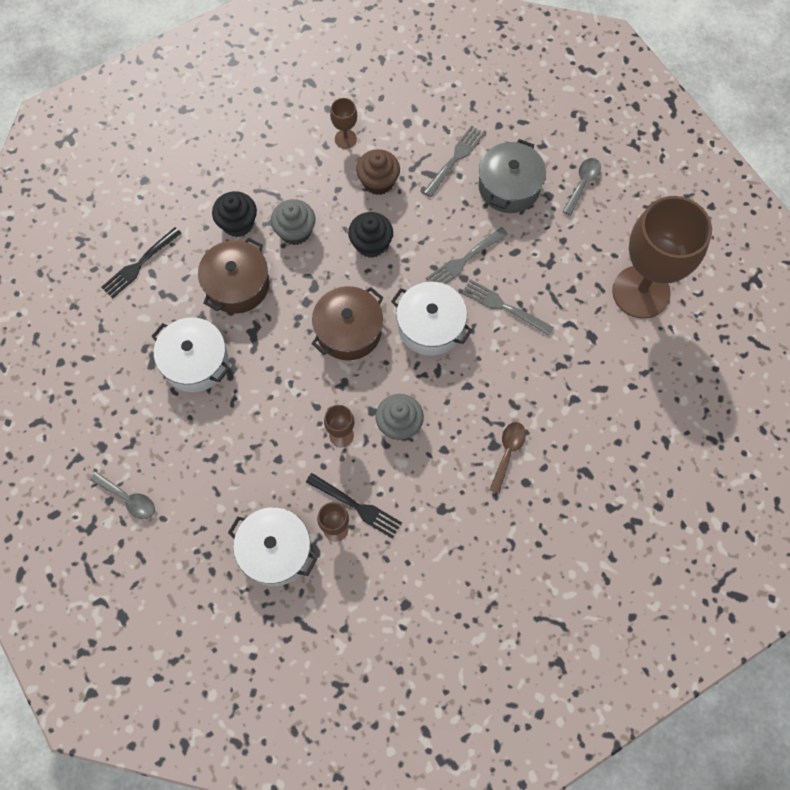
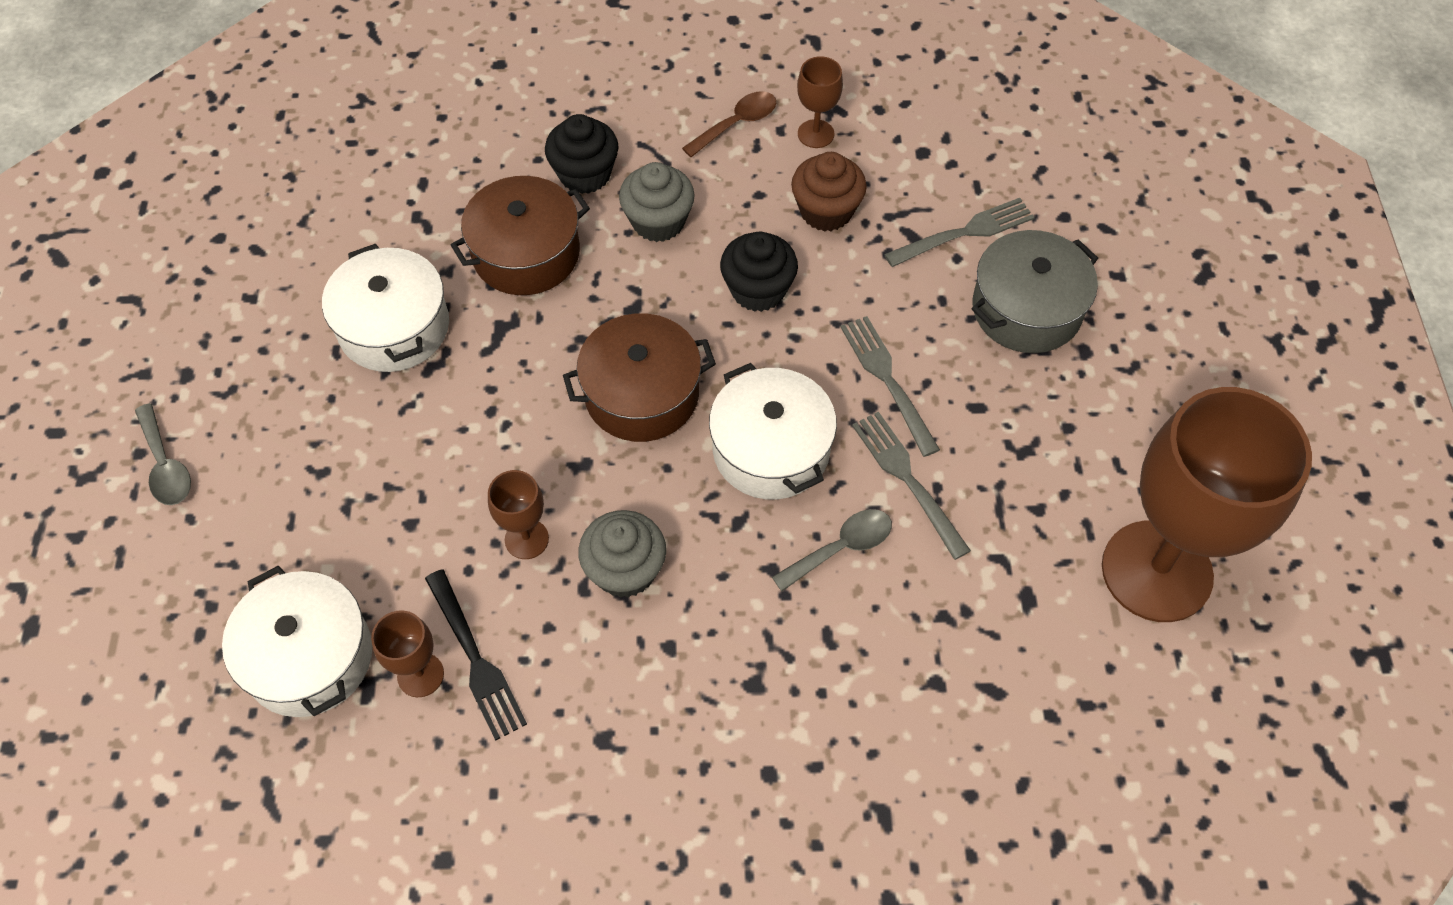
camera: 30 degrees right, 10 degrees down
(139, 264) = (414, 164): black fork -> none
(464, 260) = (887, 380): grey fork -> grey fork turned 75 degrees clockwise
(507, 453) = (769, 709): brown spoon -> brown spoon (736, 124)
(582, 184) = (1152, 359): grey spoon -> grey spoon (840, 548)

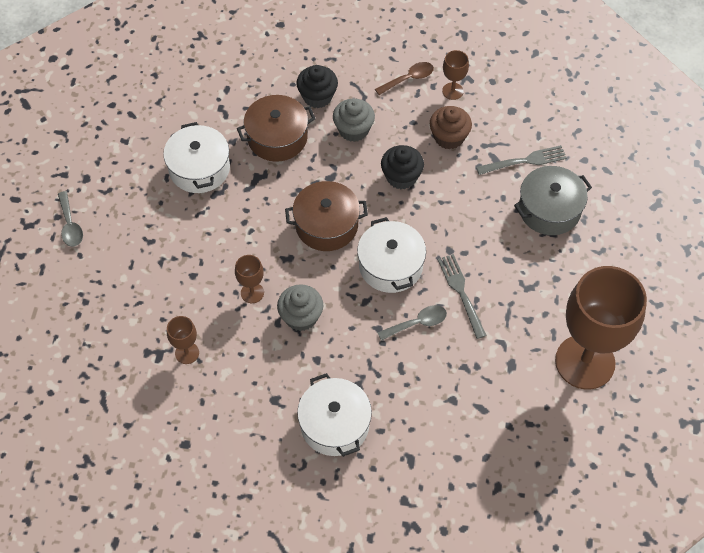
camera: 10 degrees right, 0 degrees up
(309, 657) = (132, 335): white pot -> white pot (334, 424)
(475, 659) = (216, 349): black fork -> none
(887, 380) = (462, 238): grey fork -> none

